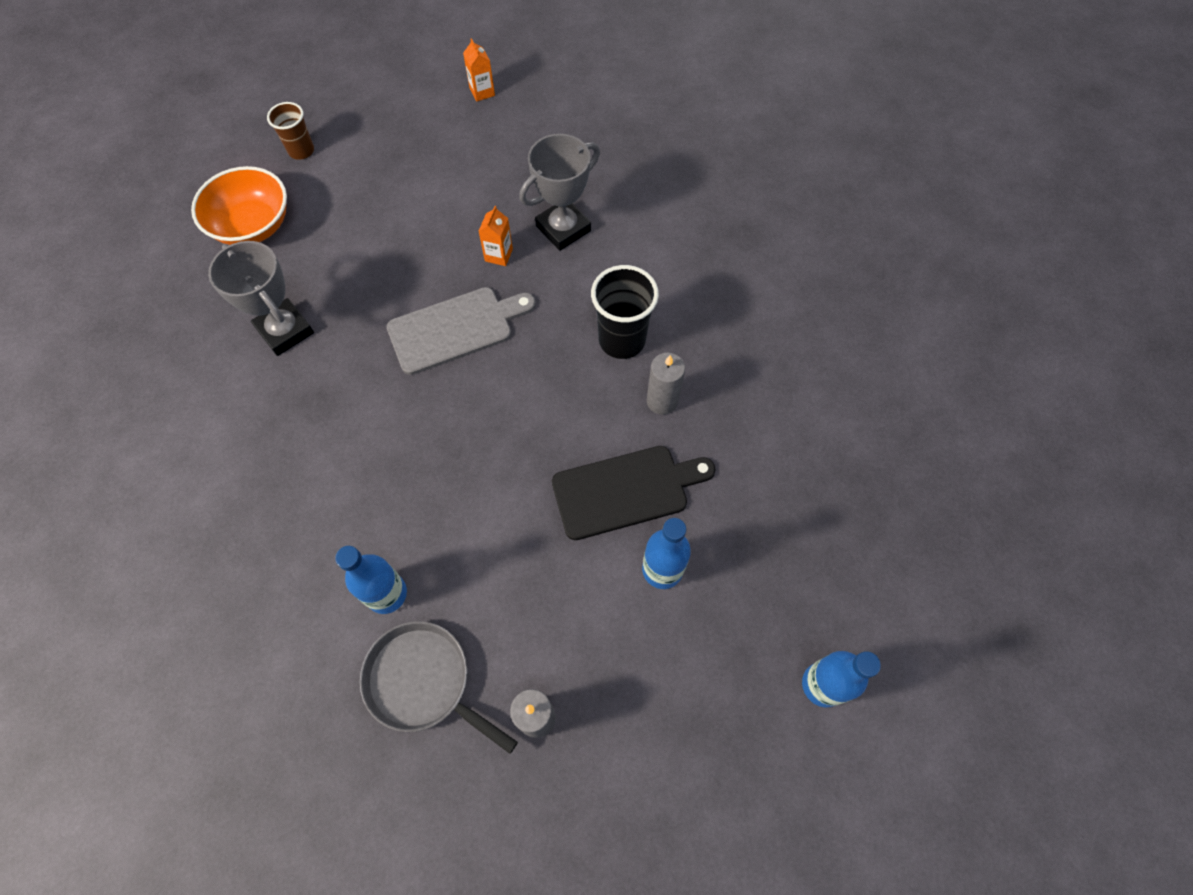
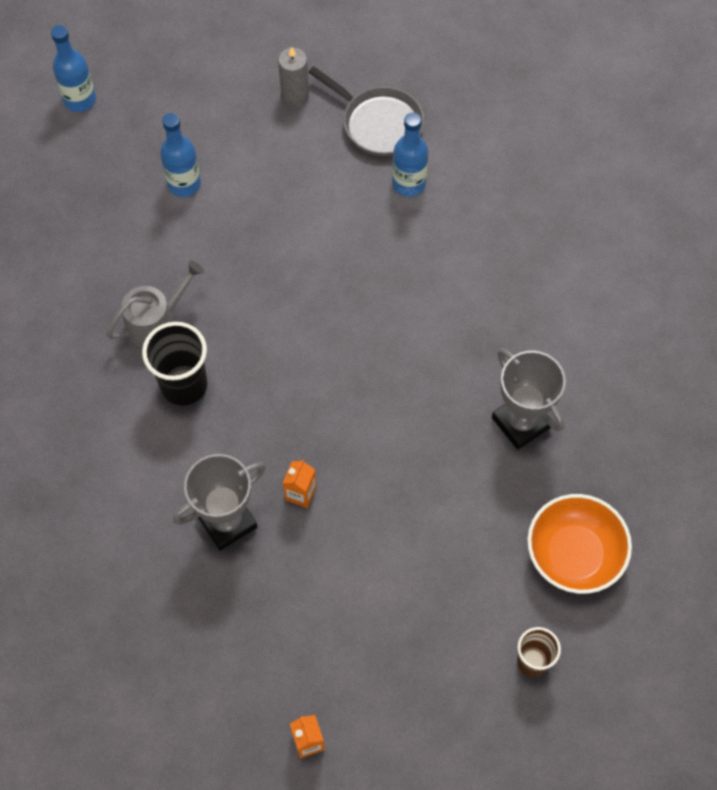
camera: 175 degrees left, 0 degrees up
(455, 329) = (349, 410): grey cutting board -> none
(625, 491) = (204, 246): black cutting board -> none
(662, 401) = (156, 322): grey candle -> grey watering can

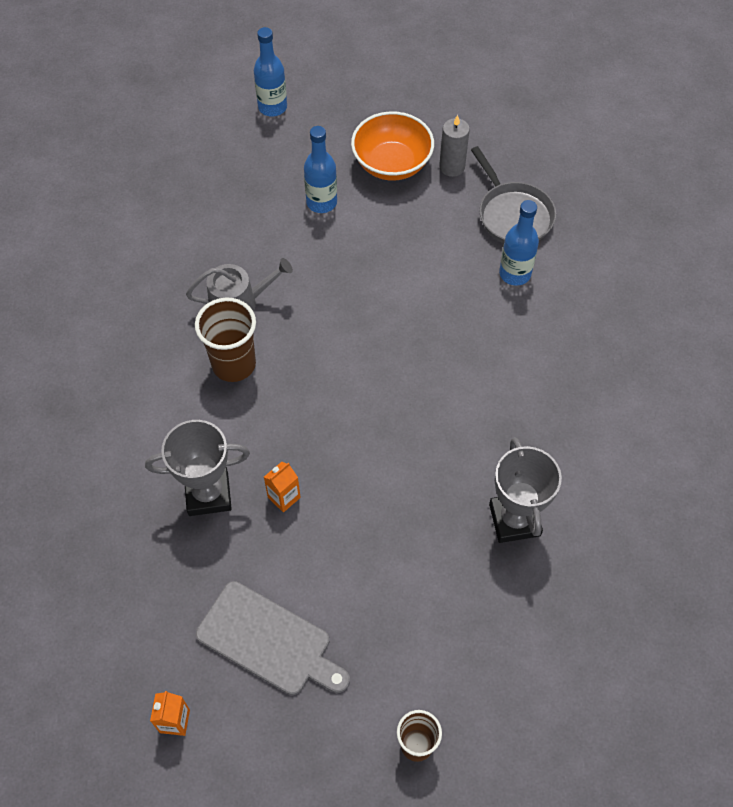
camera: 25 degrees right, 5 degrees down
(184, 385) = (234, 364): black cup -> brown cup
(355, 631) = (268, 641): none -> grey cutting board
(574, 554) = (505, 662): orange bowl -> orange bowl (392, 163)

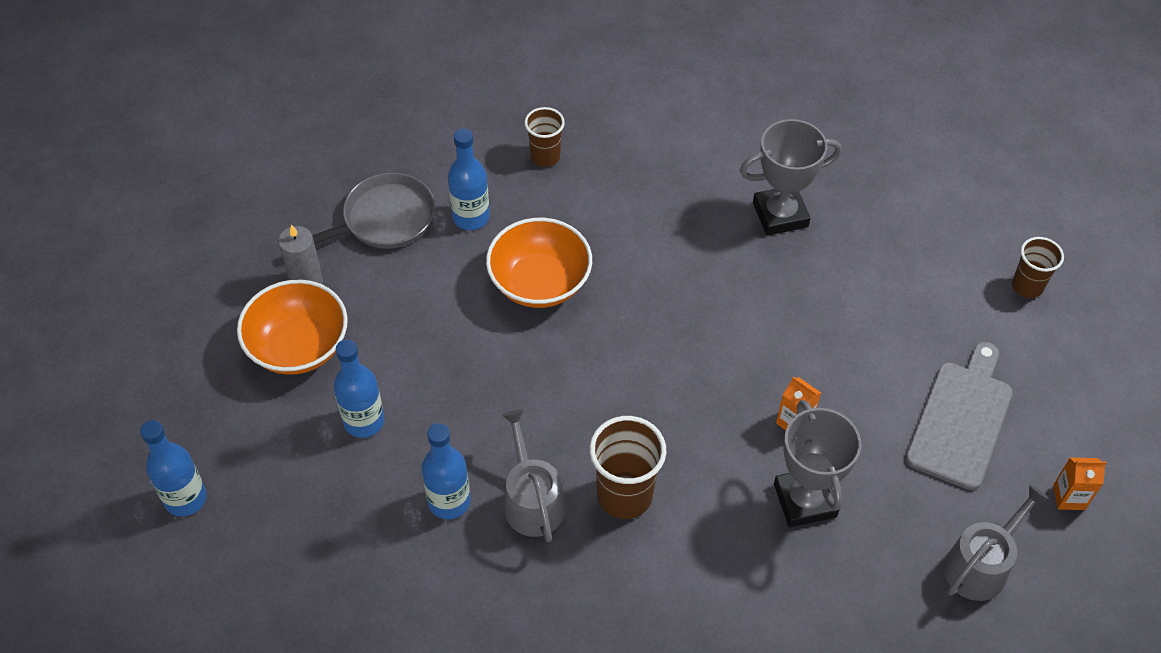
camera: 95 degrees left, 5 degrees down
(124, 624) = (980, 565): none -> grey watering can
(246, 252) = (449, 501): none -> blue bottle
(443, 319) = (540, 282): none -> orange bowl
(584, 331) = (545, 156): none -> brown cup

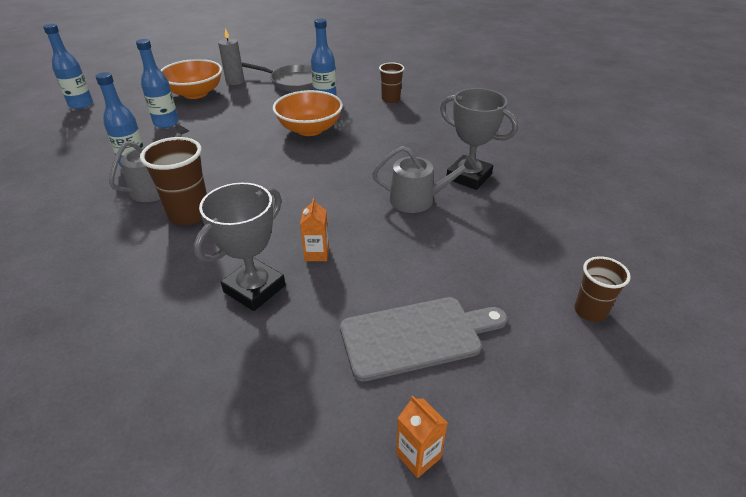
camera: 50 degrees right, 15 degrees down
(980, 565) = (281, 425): grey watering can -> grey watering can (417, 200)

